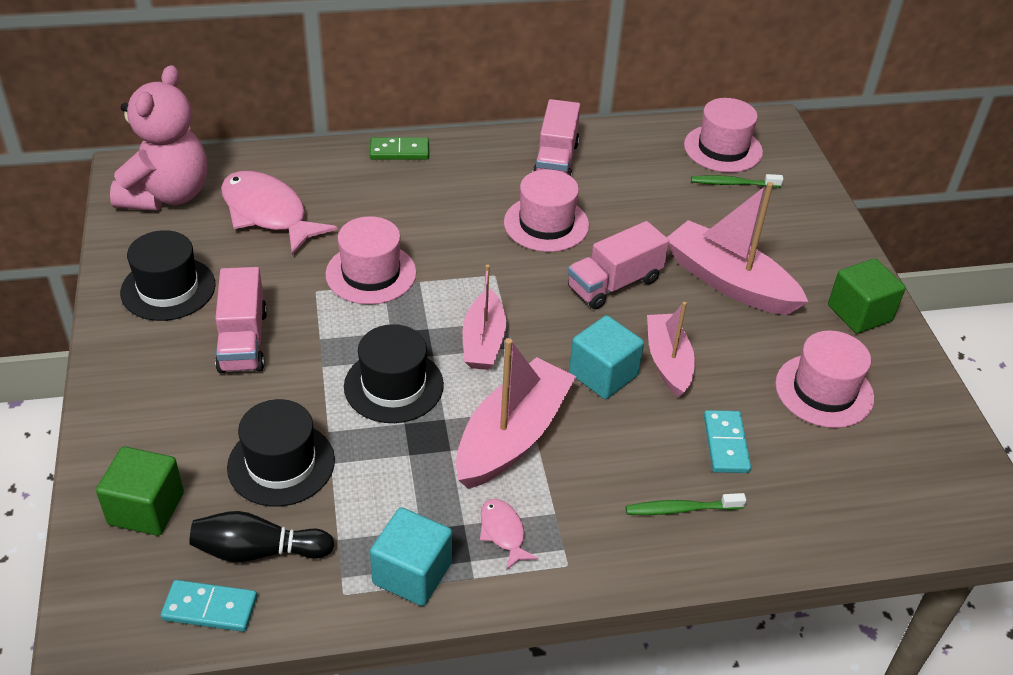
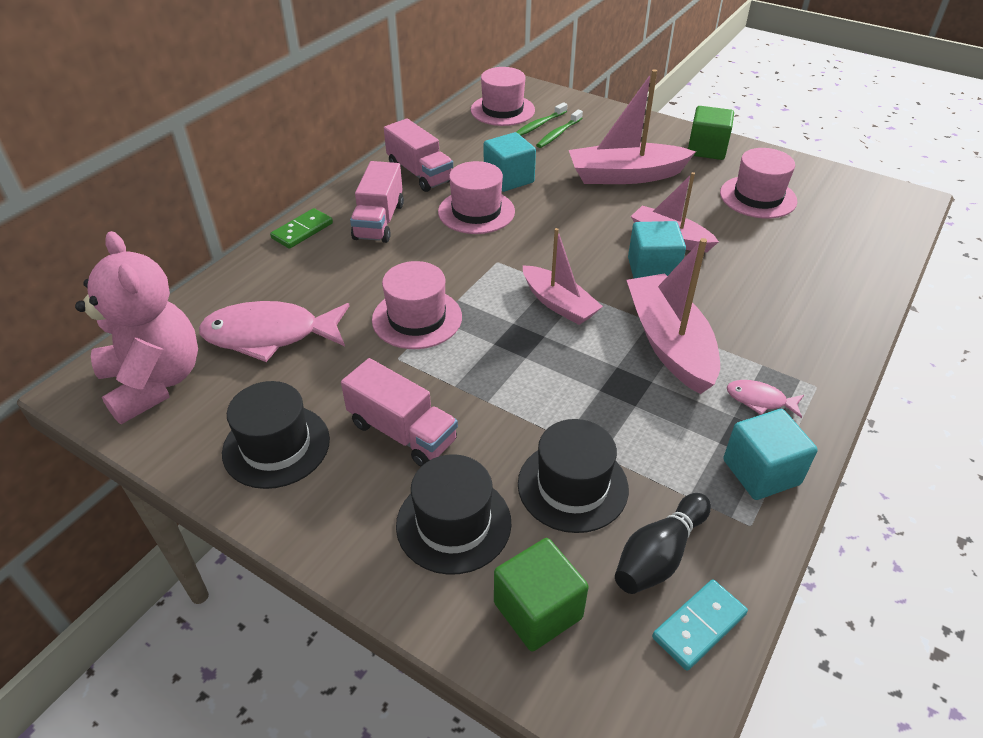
camera: 45 degrees left, 0 degrees up
(393, 386) = (554, 373): black hat -> black hat (453, 523)
(614, 284) = (572, 218): pink truck -> pink truck (379, 221)
(619, 214) = (509, 179): none -> turquoise cube
(682, 509) = (808, 307): green toothbrush -> green toothbrush (558, 133)
(726, 444) = (767, 257): turquoise domino -> none

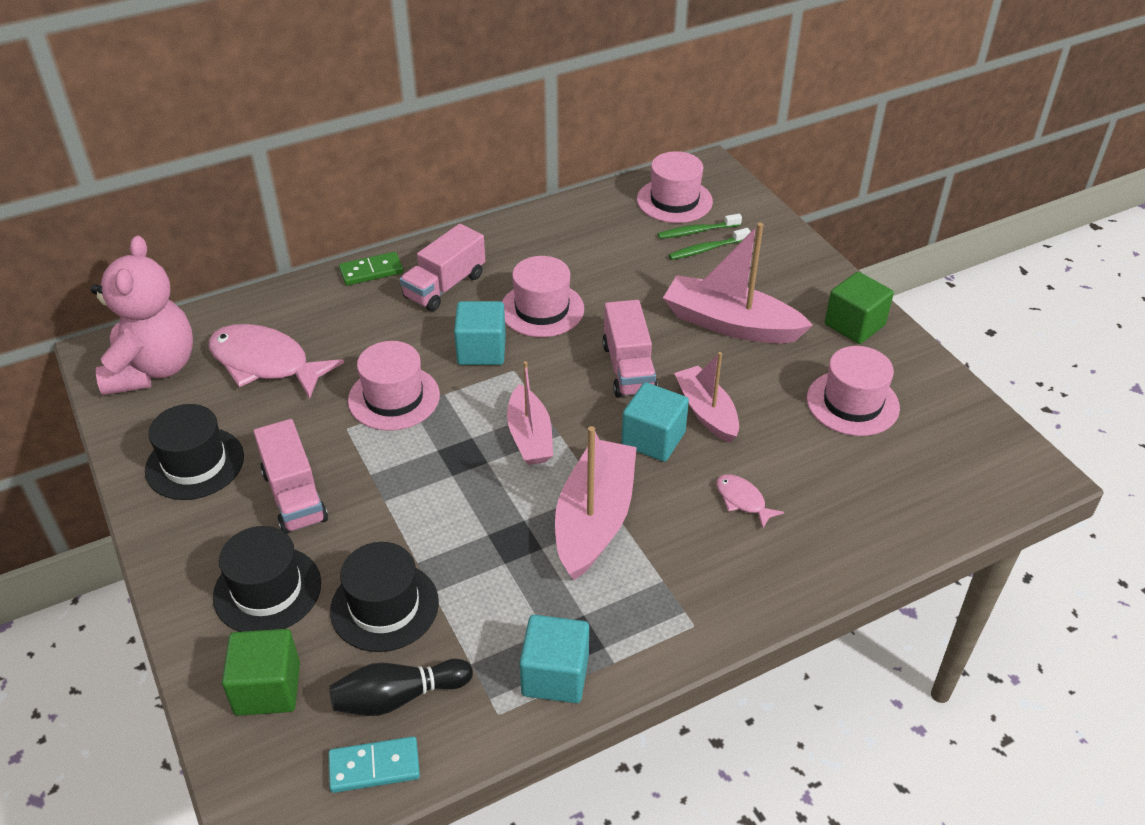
camera: 30 degrees right, 0 degrees up
(420, 173) = (526, 247): pink truck -> pink truck (628, 368)
(509, 179) = (606, 284): turquoise cube -> turquoise cube (481, 350)
(760, 400) = (623, 612): pink fish -> pink fish (743, 500)

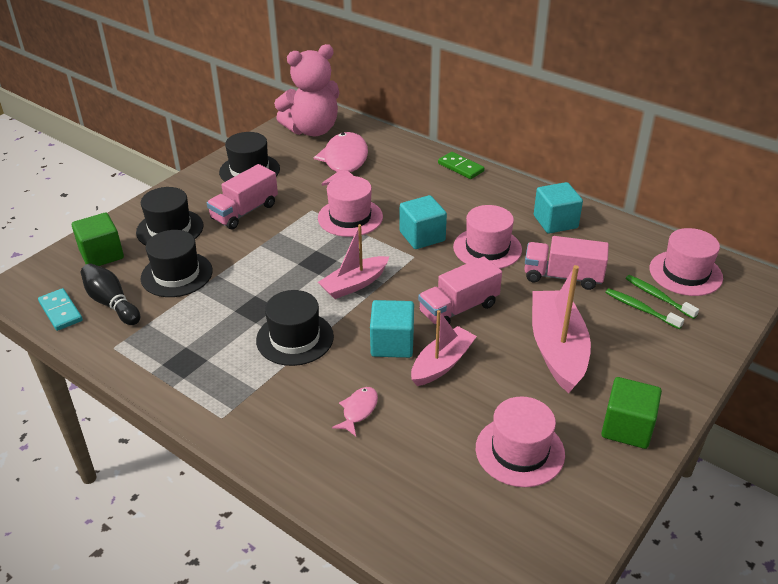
camera: 65 degrees right, 5 degrees down
(445, 286) = (473, 200): pink truck -> pink truck (562, 276)
(555, 675) = (151, 362): turquoise cube -> turquoise cube (555, 222)
(594, 519) = (295, 338): pink boat -> black hat

